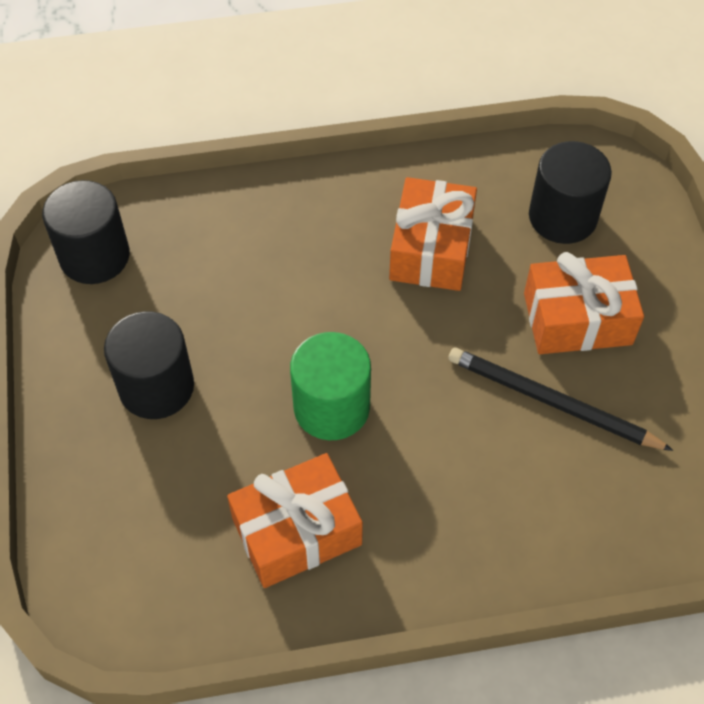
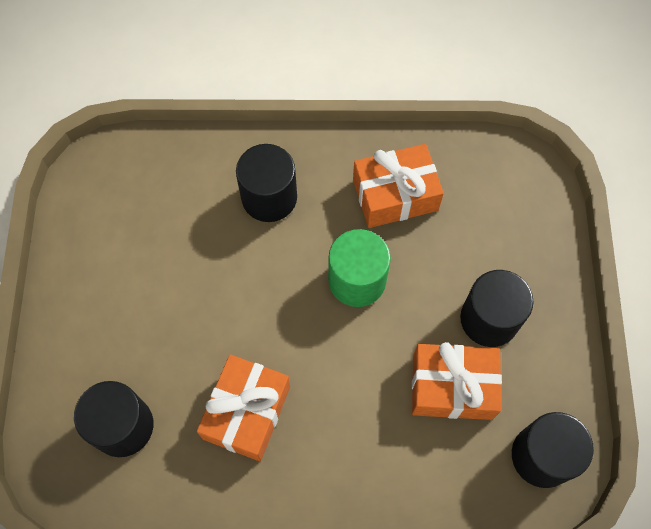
camera: 170 degrees left, 10 degrees up
(475, 498) = (269, 197): none -> black cylinder
(552, 402) = (192, 257): black pencil -> none
(577, 319) = (148, 323): orange gift -> orange gift (452, 387)

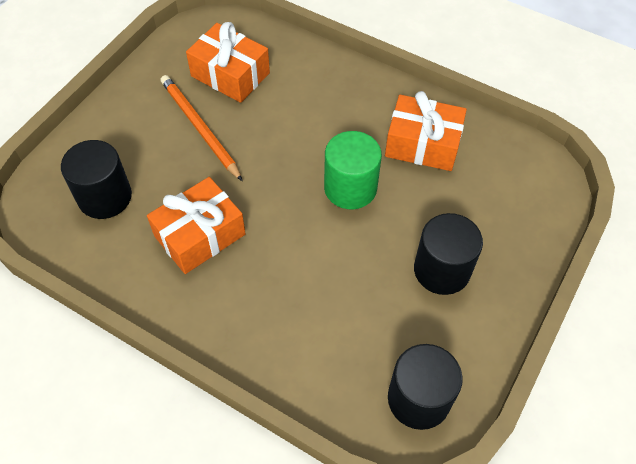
camera: 30 degrees right, 10 degrees down
(167, 295) = (200, 128): none -> orange pencil
(269, 197) = (321, 101): black cylinder -> none
(452, 387) = (375, 303): orange gift -> orange gift (230, 74)

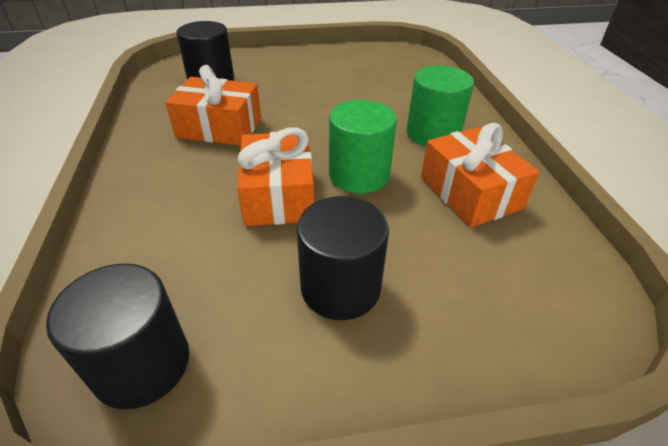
camera: 50 degrees right, 15 degrees down
(200, 128) = (316, 85): orange pencil -> none
(230, 74) = (380, 75): orange gift -> orange gift (278, 195)
(345, 110) = (433, 133): none -> green cylinder

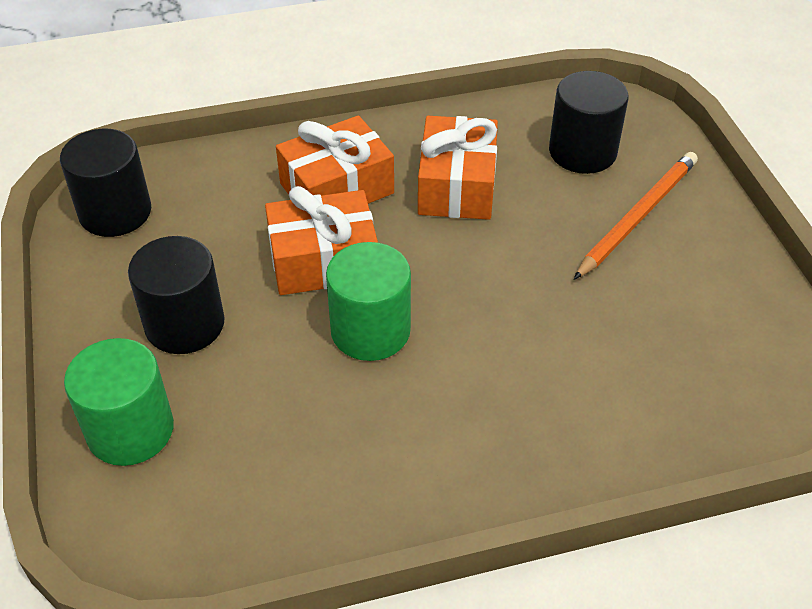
camera: 85 degrees right, 5 degrees up
(278, 72) = (637, 217): none -> orange pencil
(433, 133) = (488, 416): green cylinder -> green cylinder (130, 430)
(470, 192) = (344, 449): orange gift -> orange gift (337, 188)

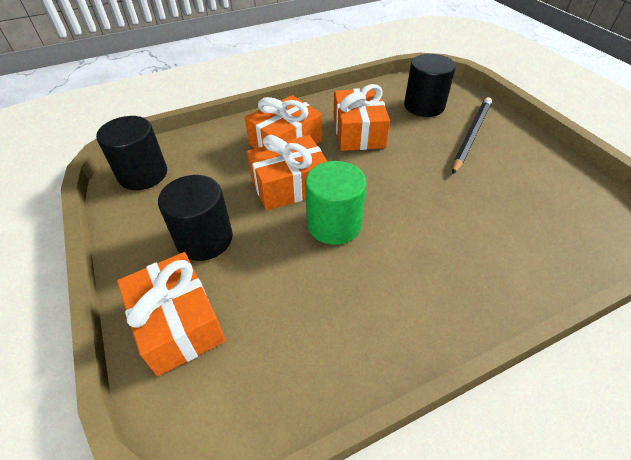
camera: 10 degrees left, 0 degrees up
(130, 430) = (178, 323): green cylinder -> orange gift
(637, 217) = (471, 135): orange pencil -> black pencil

